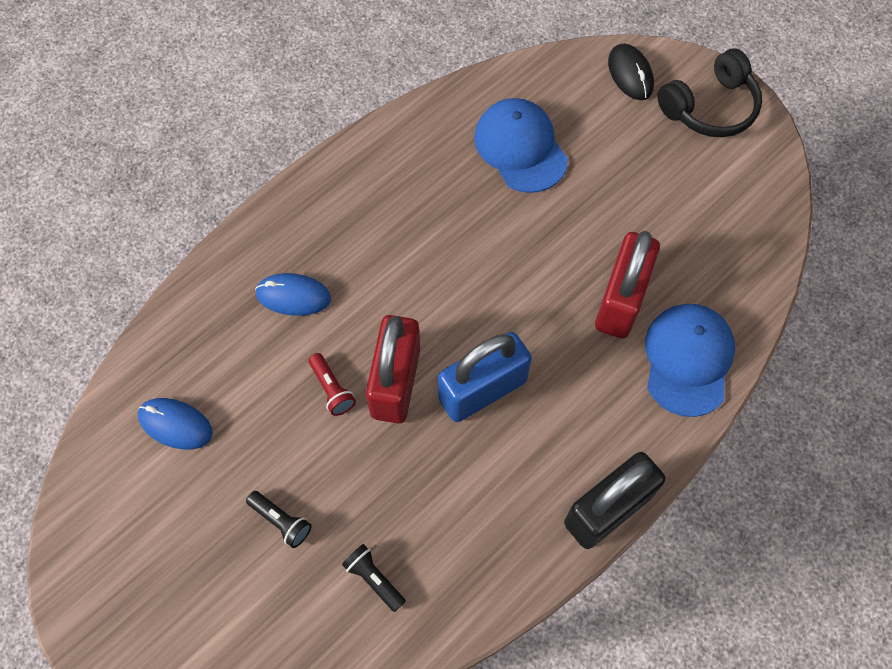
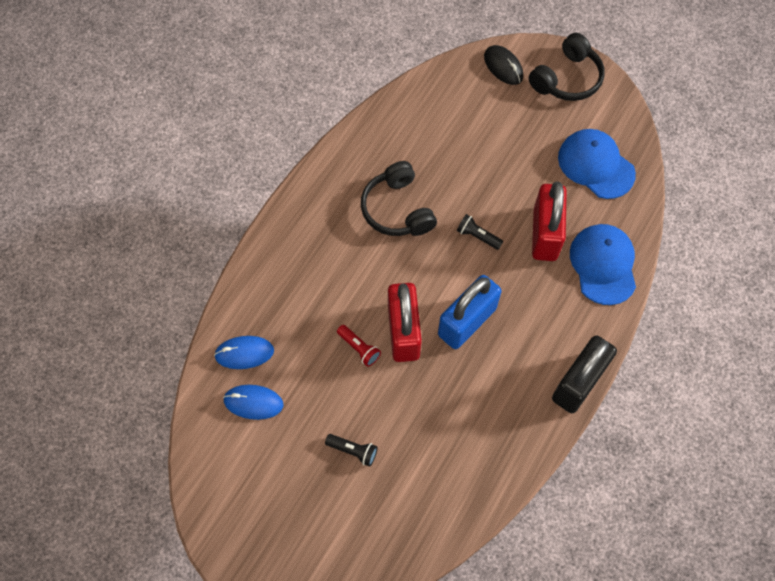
camera: 15 degrees left, 0 degrees up
(293, 296) = (309, 288): blue mouse -> blue mouse (244, 353)
(374, 579) = (432, 473): black flashlight -> black flashlight (477, 236)
(437, 223) = (397, 209): none -> black headphones
(520, 147) = (440, 139): blue cap -> blue cap (596, 165)

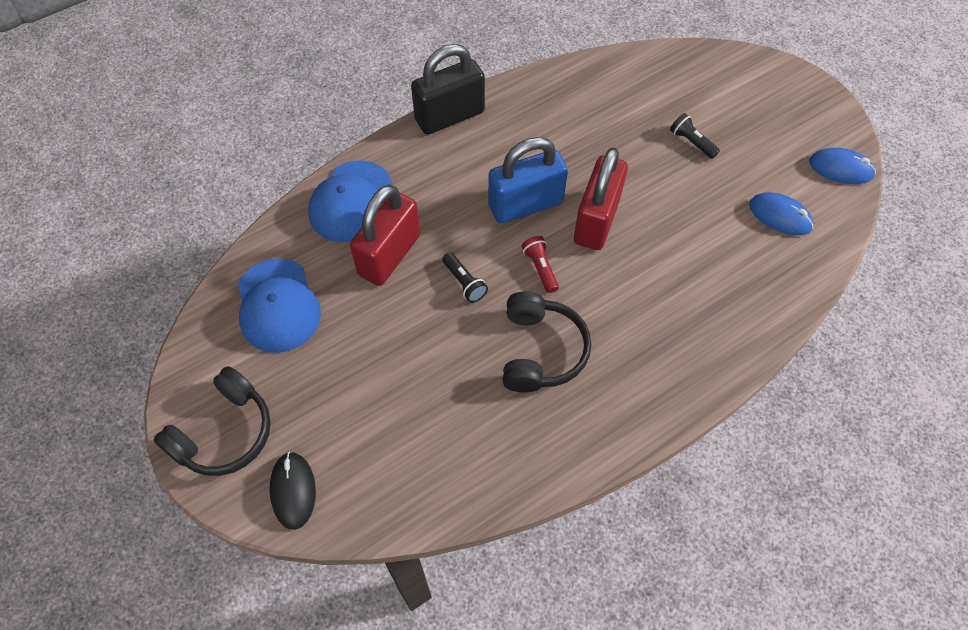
camera: 155 degrees left, 5 degrees down
(244, 353) = (777, 265): blue mouse -> blue mouse (840, 169)
(359, 348) = (650, 223): red flashlight -> red flashlight (540, 268)
(567, 79) = (224, 433): black headphones -> black headphones turned 150 degrees clockwise

